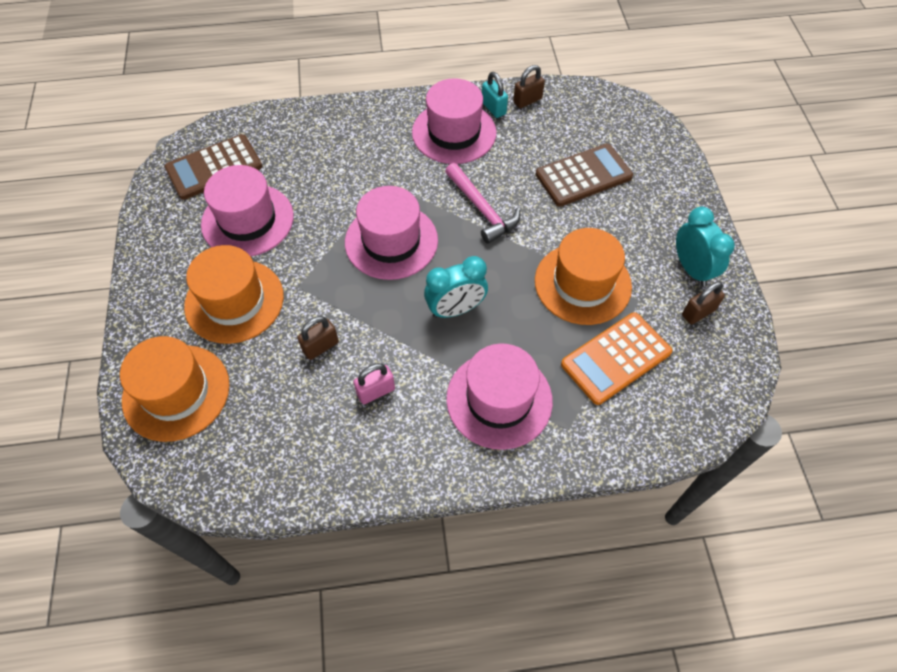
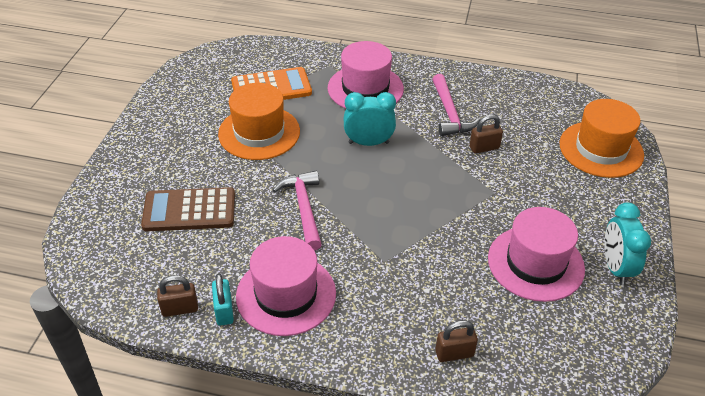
camera: 160 degrees left, 15 degrees down
(214, 168) = (570, 334): brown calculator -> none
(234, 301) = (552, 197): orange hat -> none
(376, 391) = (449, 113): pink padlock -> pink hammer
(391, 241) = (400, 205): pink hat -> none
(691, 269) = (168, 119): turquoise clock -> turquoise clock (615, 268)
(698, 312) = (191, 95): brown padlock -> brown padlock (454, 353)

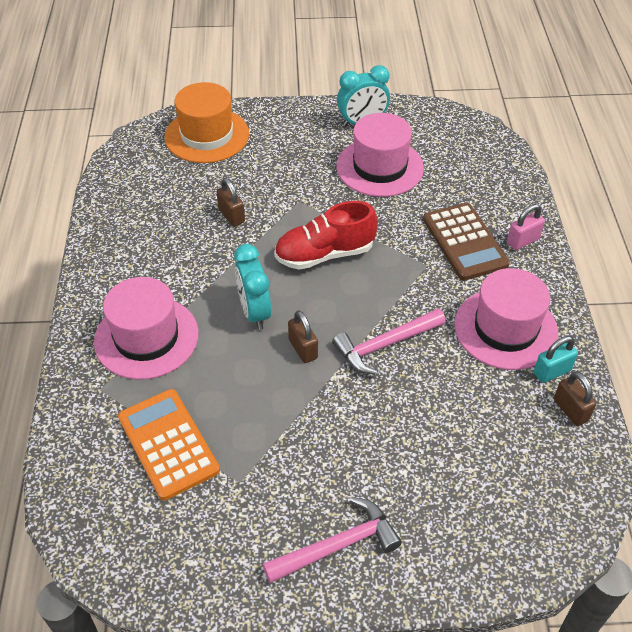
camera: 105 degrees left, 5 degrees up
(189, 210) = (436, 455): brown calculator -> brown calculator (465, 242)
(259, 132) = (270, 428): orange hat -> none
(393, 351) = (523, 241): none -> pink padlock
(420, 195) = (324, 254): none -> red shoe
(449, 113) = (178, 250): pink hammer -> pink hammer (337, 546)
(454, 353) = (503, 204): brown padlock -> brown padlock (303, 349)

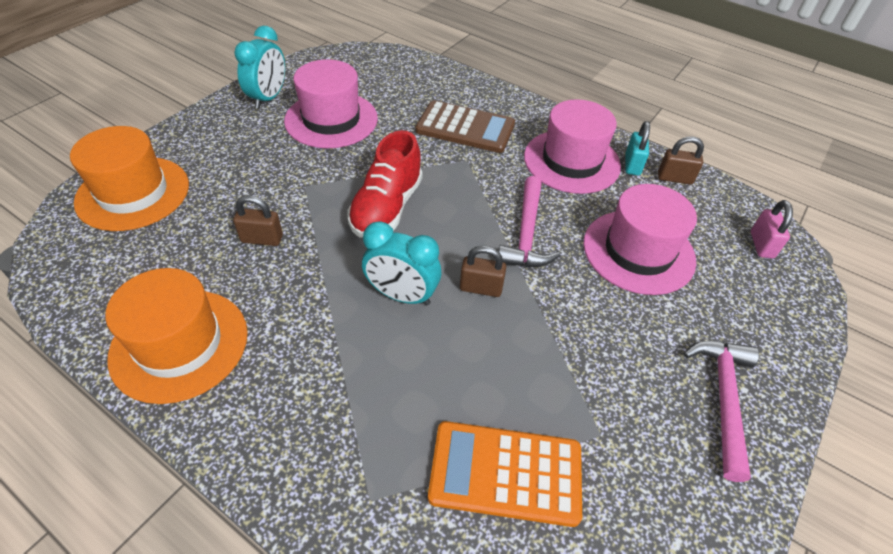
camera: 55 degrees left, 0 degrees up
(124, 240) = (179, 344): none -> orange hat
(146, 337) = (341, 406): pink hat -> pink hat (638, 251)
(523, 241) = (496, 103): pink padlock -> pink padlock (761, 245)

